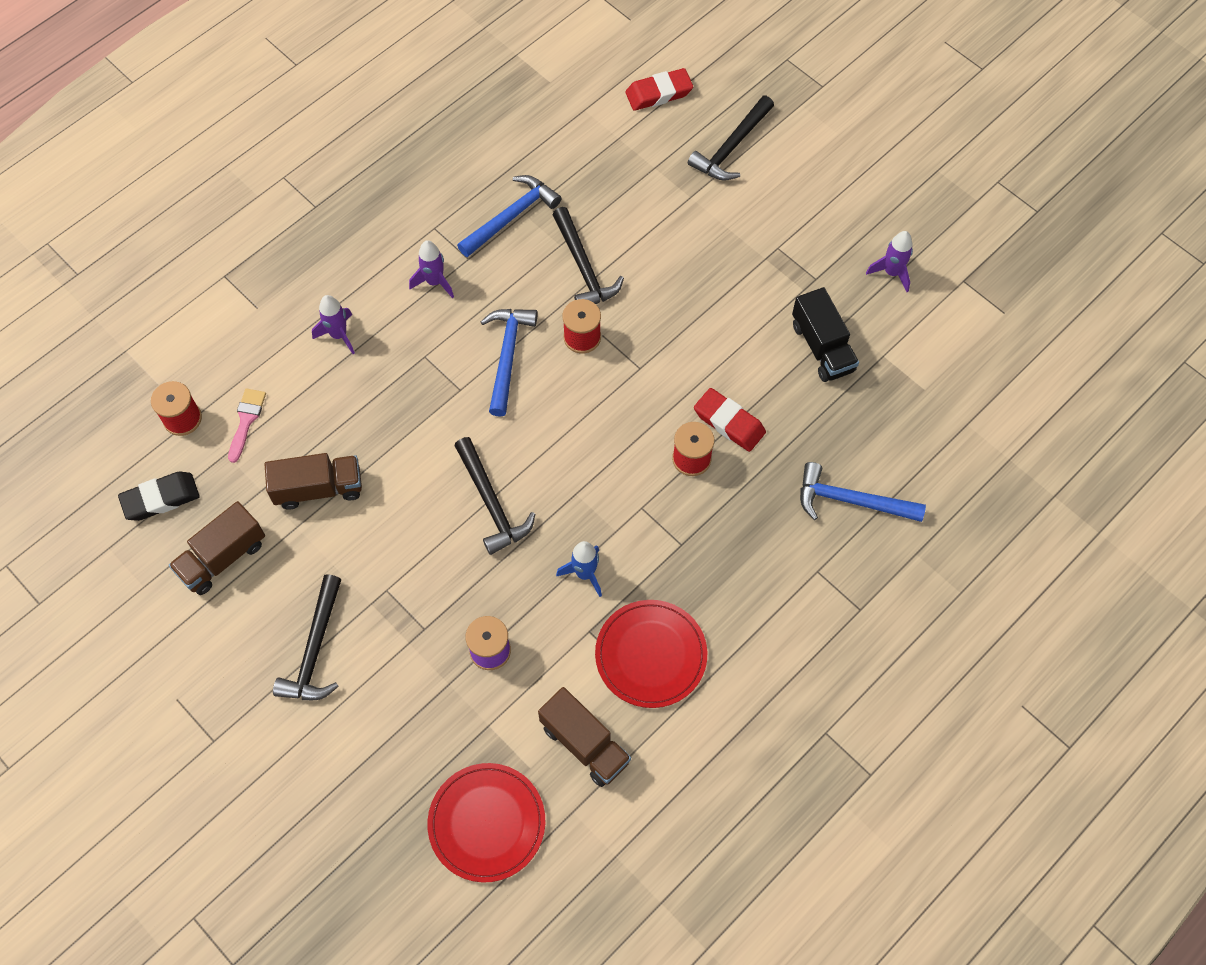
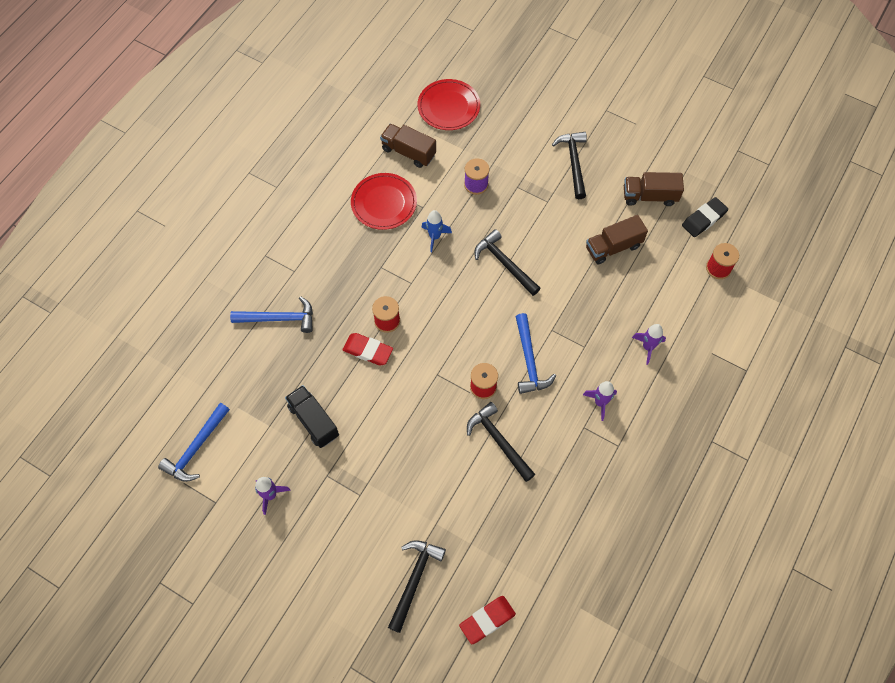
camera: 165 degrees right, 0 degrees up
(222, 558) = (649, 196): brown truck -> brown truck turned 120 degrees counterclockwise
(246, 420) = (678, 277): pink brush -> none
(511, 216) = (565, 470): blue hammer -> blue hammer (196, 448)

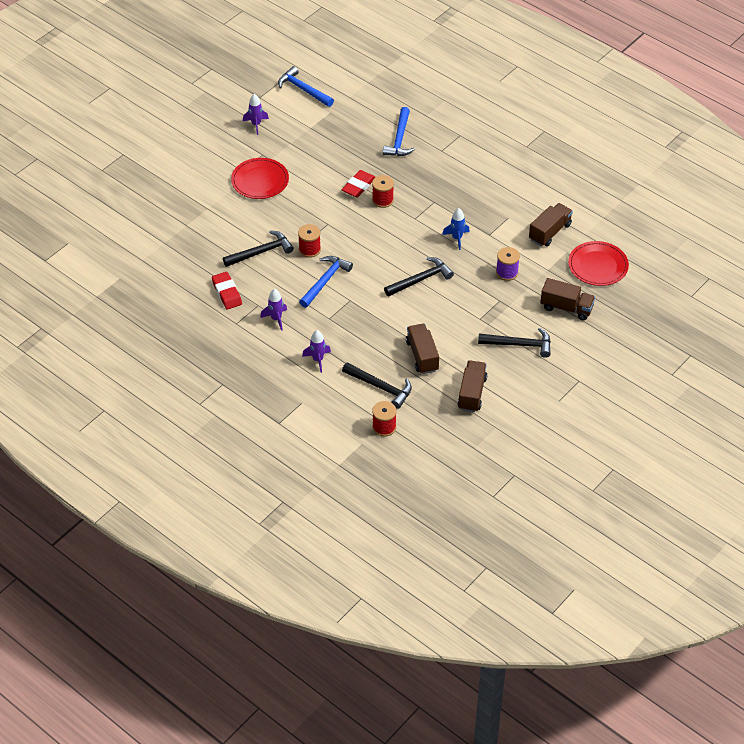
camera: 100 degrees right, 15 degrees down
(313, 421) = (307, 151): black truck -> none
(384, 203) = (498, 210): red plate -> red plate (260, 180)
(414, 580) = (170, 192): black hammer -> black hammer (380, 387)
(487, 620) = (129, 226): red eraser -> red eraser (227, 293)
(513, 128) = (566, 308): none -> brown truck
(529, 360) = (325, 281): blue hammer -> blue hammer turned 120 degrees clockwise
(703, 219) = (439, 428): black eraser -> none

